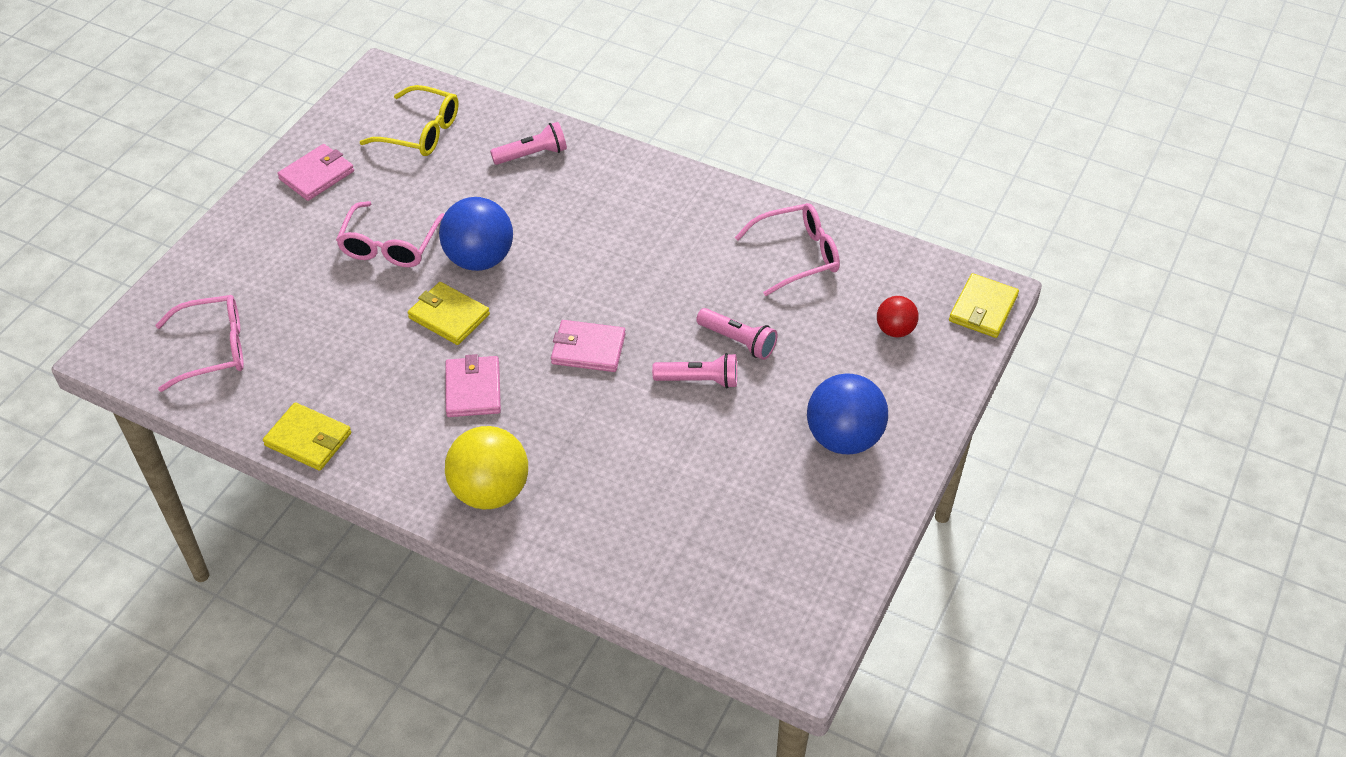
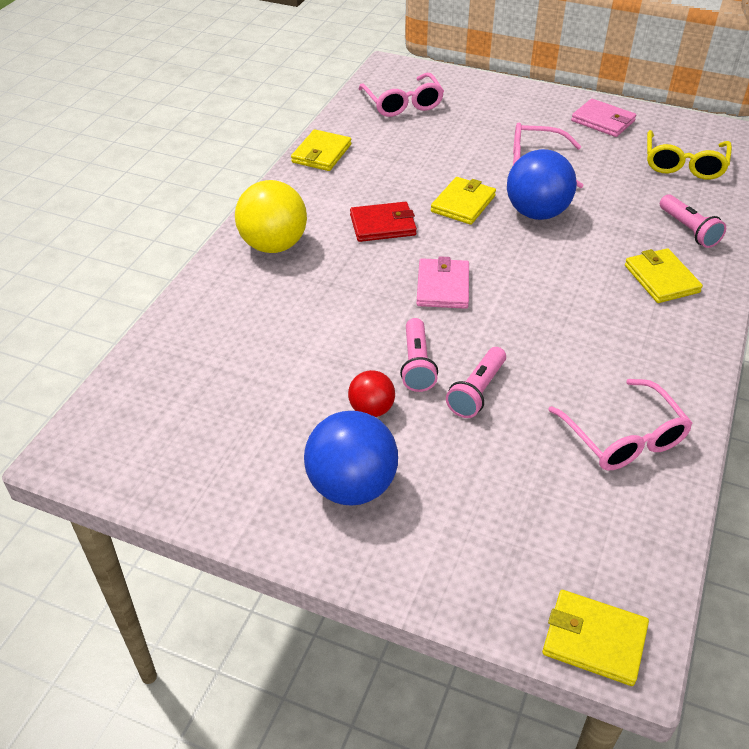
camera: 85 degrees right, 5 degrees down
(473, 389) = (383, 225): pink wallet -> red wallet
(602, 189) = (661, 279): none -> yellow wallet
(895, 330) = (528, 536): red ball -> red ball (371, 409)

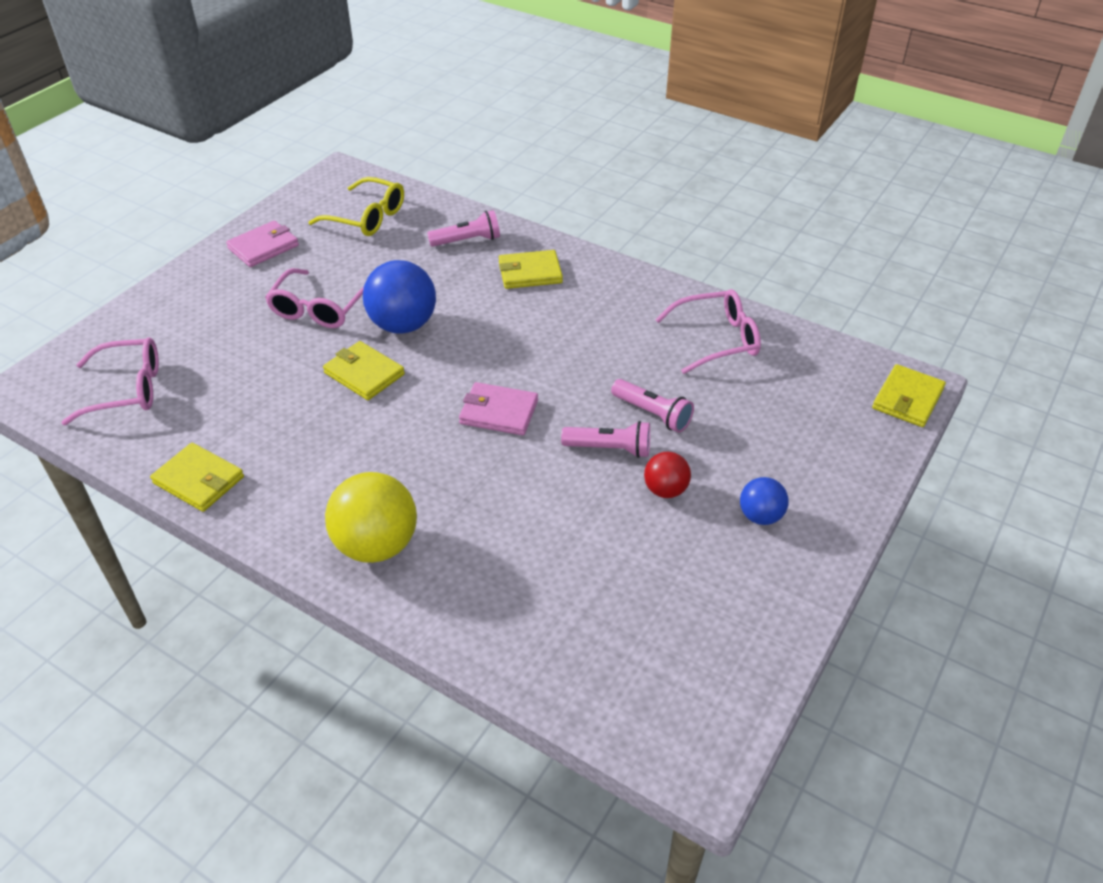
camera: 80 degrees left, 0 degrees up
(352, 486) = (760, 516): blue ball -> blue ball, size x0.55
(383, 225) = (376, 443): red wallet -> none

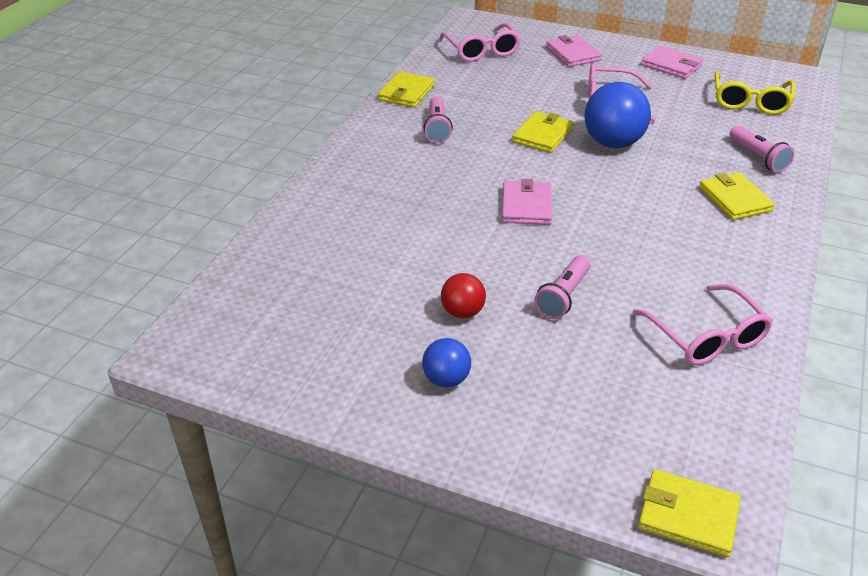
camera: 80 degrees right, 5 degrees down
(189, 312) = (573, 54): none -> pink wallet
(376, 545) = (364, 170): yellow ball -> none
(609, 449) = (504, 273): pink flashlight -> pink flashlight (437, 128)

